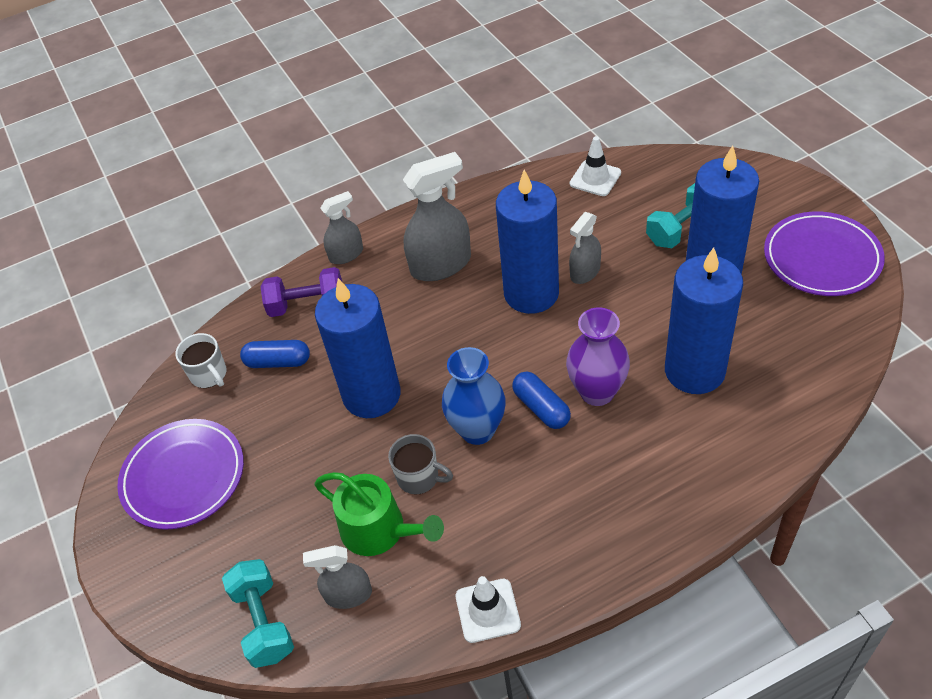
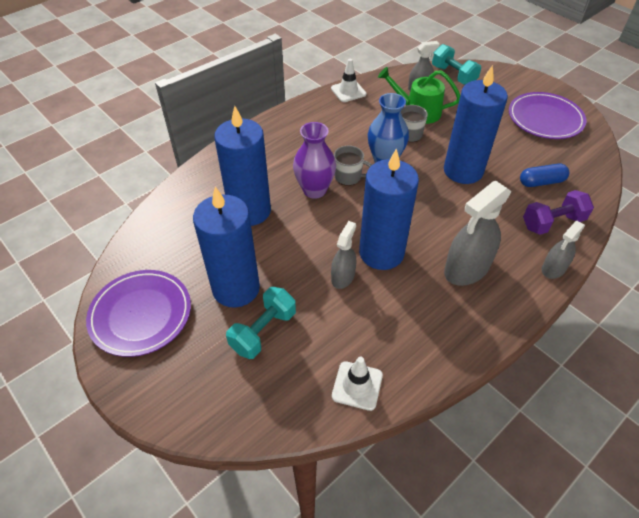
camera: 160 degrees right, 0 degrees up
(209, 375) = (581, 169): white mug -> none
(541, 408) = (349, 177): blue capsule -> grey mug

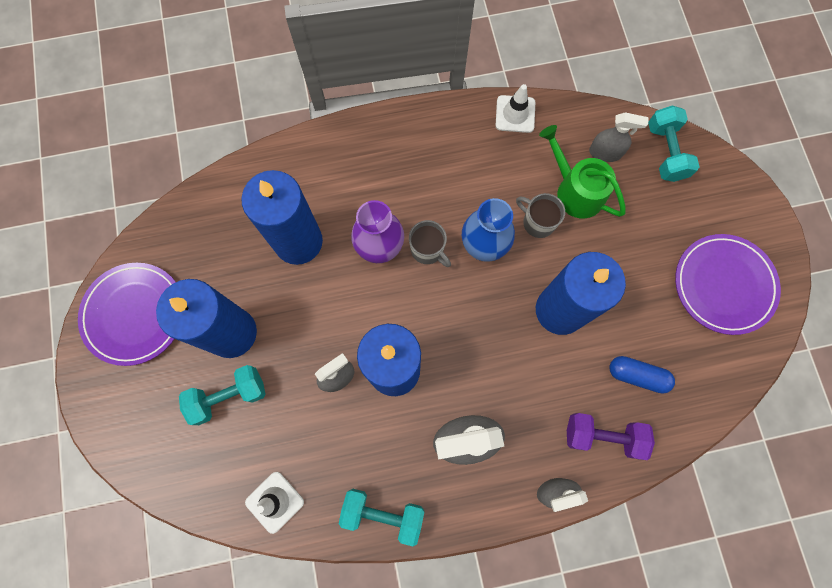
camera: 30 degrees right, 25 degrees up
(449, 346) = (383, 513): none -> turquoise dumbbell

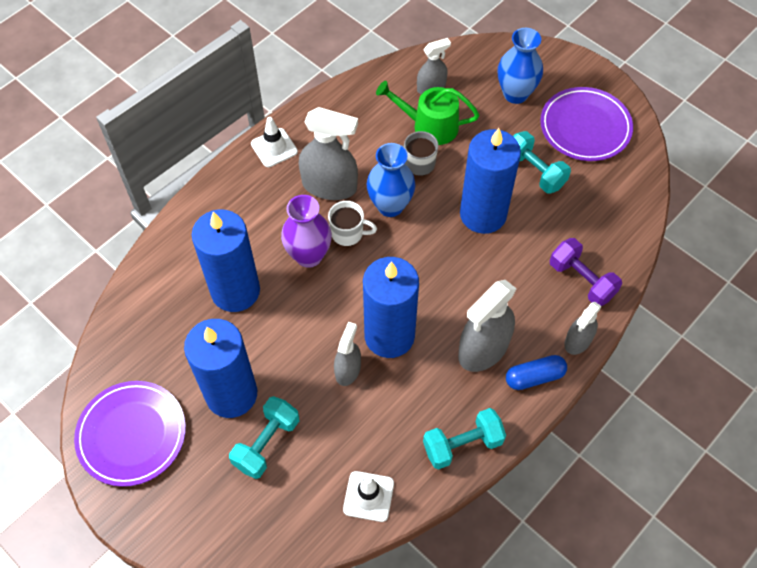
camera: 35 degrees left, 15 degrees down
(428, 250) = (348, 233): grey mug -> white mug
(444, 193) = (329, 186): none -> grey spray bottle
(515, 114) = (341, 99): white traffic cone -> white traffic cone (274, 148)
(603, 436) = (581, 280): purple dumbbell -> purple dumbbell turned 75 degrees clockwise
(637, 375) = (573, 224): blue capsule -> blue capsule (534, 377)
(665, 152) = (475, 63): turquoise dumbbell -> turquoise dumbbell (534, 172)
(681, 208) = (515, 94): none -> blue vase

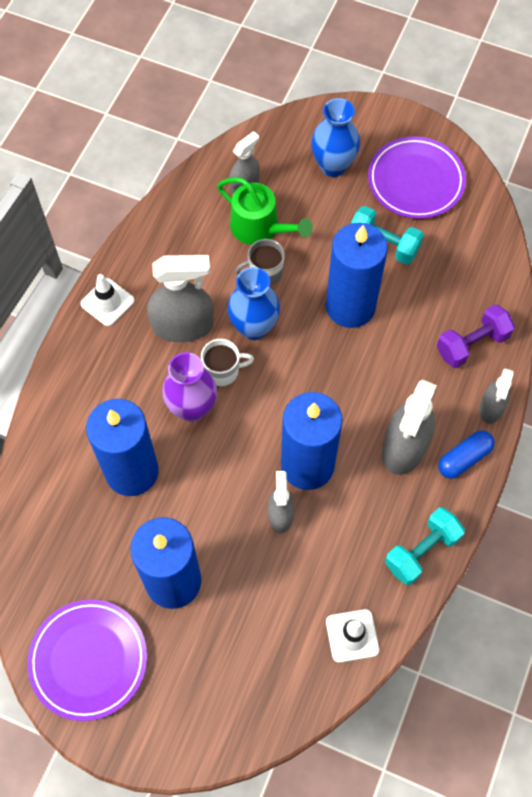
camera: 20 degrees left, 5 degrees up
(266, 443) = (230, 619): turquoise dumbbell -> none
(429, 126) = (260, 227): green watering can -> green watering can turned 135 degrees counterclockwise
(581, 280) = (472, 344): purple dumbbell -> purple dumbbell turned 60 degrees counterclockwise

